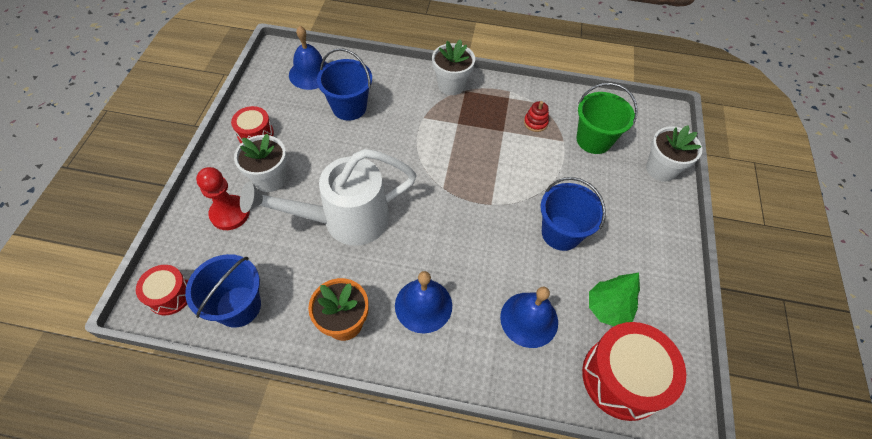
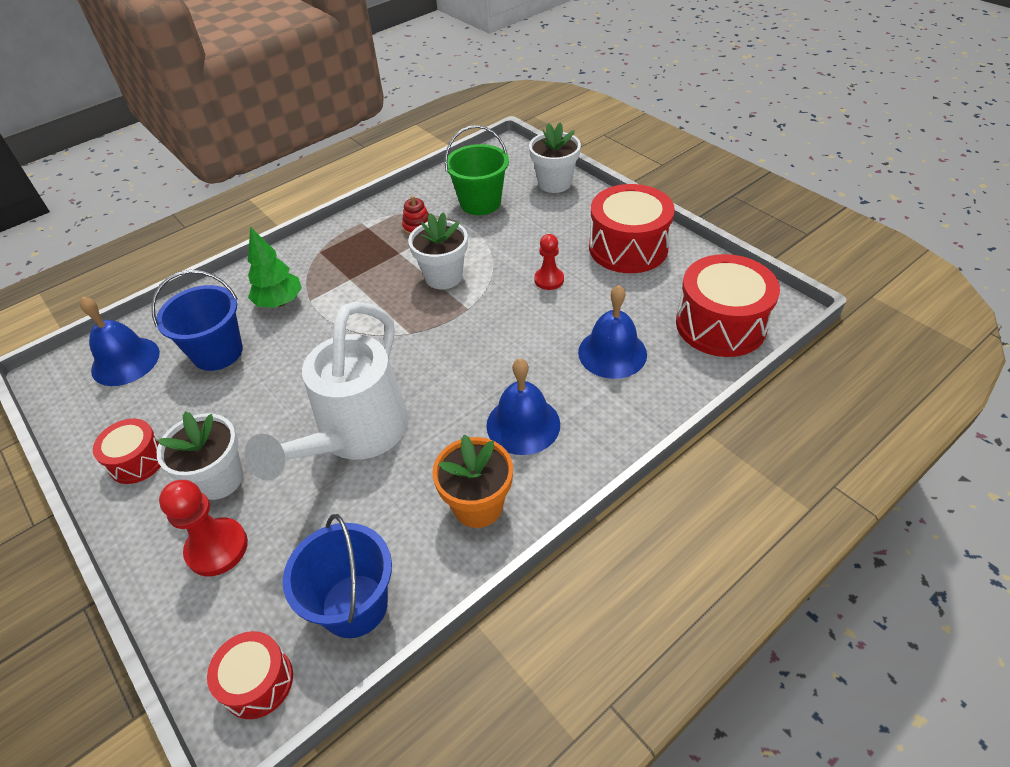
camera: 45 degrees left, 10 degrees down
(451, 85) = (299, 257): white flower pot -> white flower pot (443, 277)
(561, 233) = (549, 280): blue bucket -> red pawn
(607, 309) = (650, 295): green tree -> green tree (280, 302)
(642, 262) = (628, 247): none -> red drum

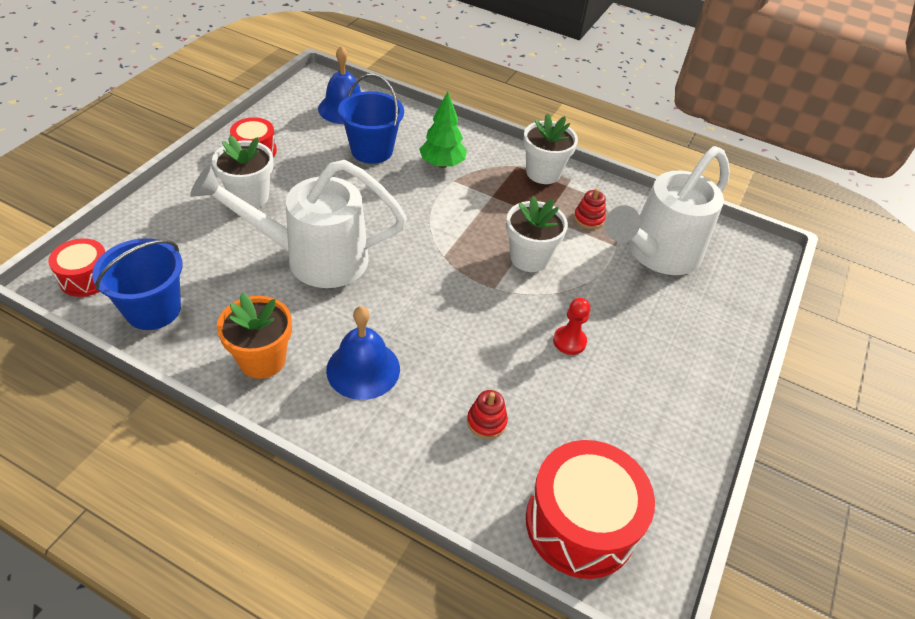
camera: 60 degrees right, 0 degrees up
(217, 548) = (189, 218): red pawn -> none
(480, 203) = (656, 254): green bucket -> white watering can
(554, 183) = (733, 308): white flower pot -> white flower pot (543, 173)
(612, 353) = (486, 422): blue bell -> red stacking toy
(628, 247) = (663, 402): red drum -> none

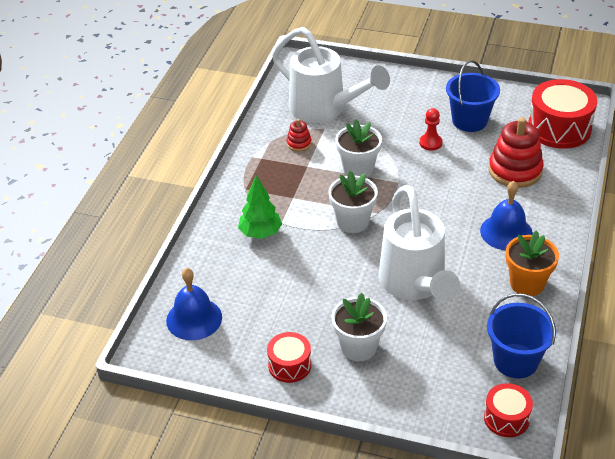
camera: 95 degrees left, 5 degrees down
(372, 150) = (257, 282): blue bucket -> blue bucket (469, 121)
(486, 422) = (515, 170): red stacking toy -> red stacking toy, size x2.07
(543, 173) = (249, 172): white flower pot -> white flower pot (352, 222)

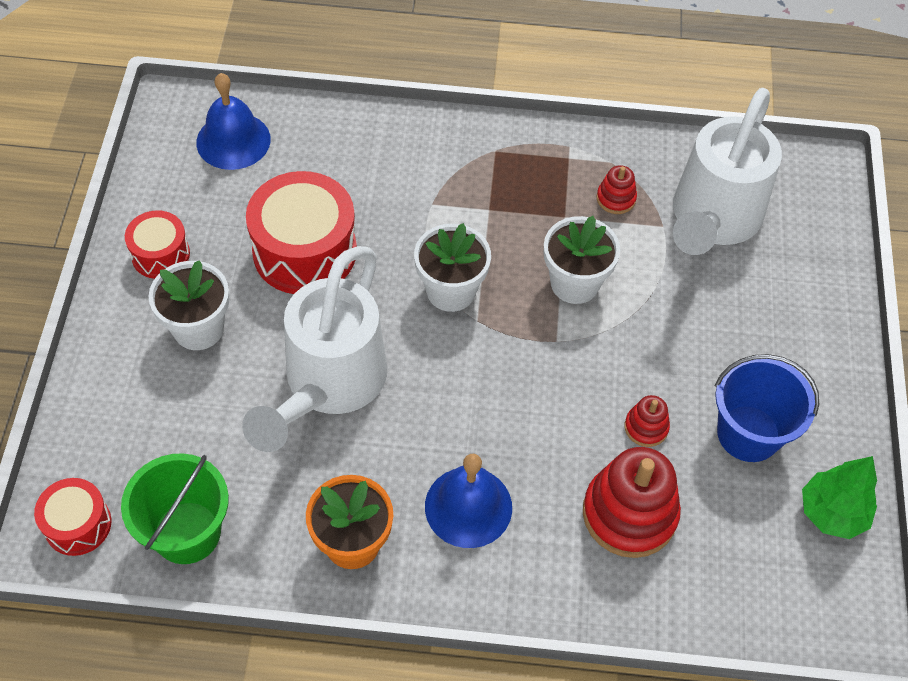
camera: 75 degrees right, 15 degrees up
(260, 233) = (405, 183): green tree -> green tree (832, 513)
(415, 285) = (328, 386): white watering can -> white watering can turned 45 degrees counterclockwise
(430, 143) = (668, 378): red pawn -> none
(461, 156) = (646, 427): none -> red stacking toy
(515, 361) = (187, 532): blue bucket -> green bucket
(559, 128) = (772, 586): red drum -> red drum (305, 251)

